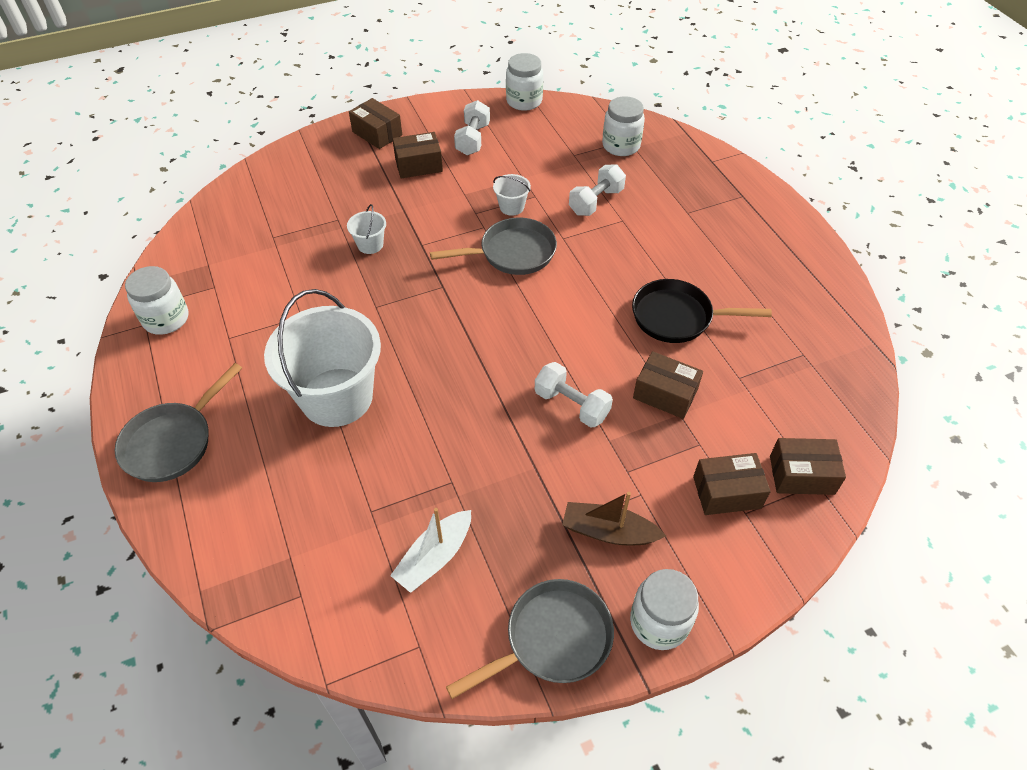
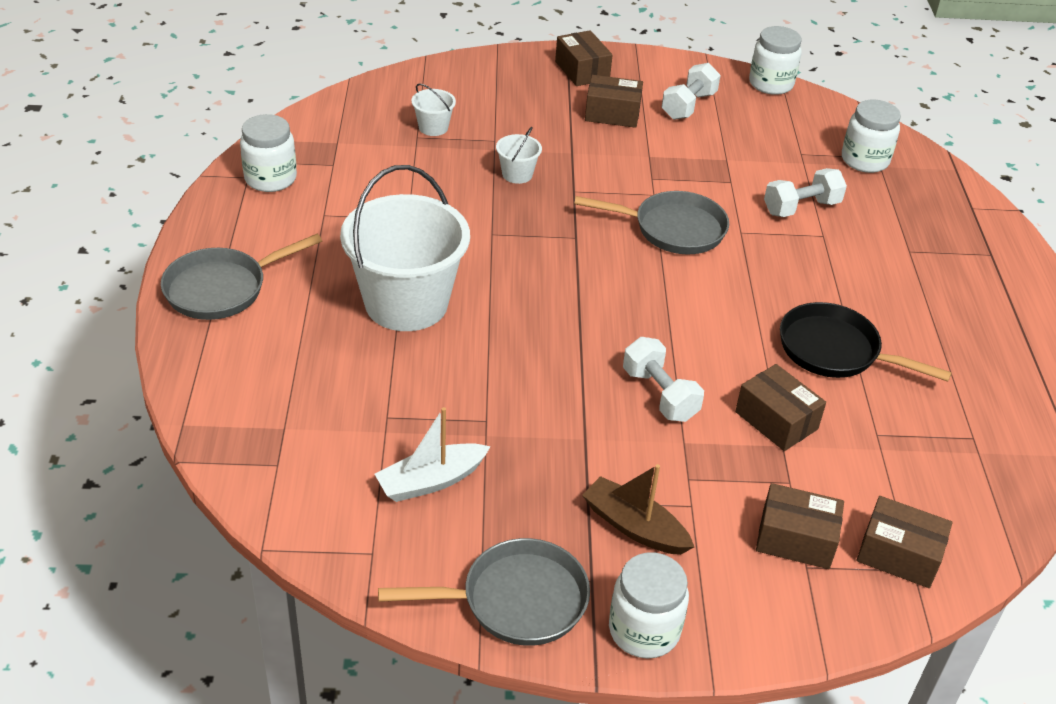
camera: 20 degrees right, 10 degrees down
(511, 207) = (697, 184): white bucket -> white bucket (433, 127)

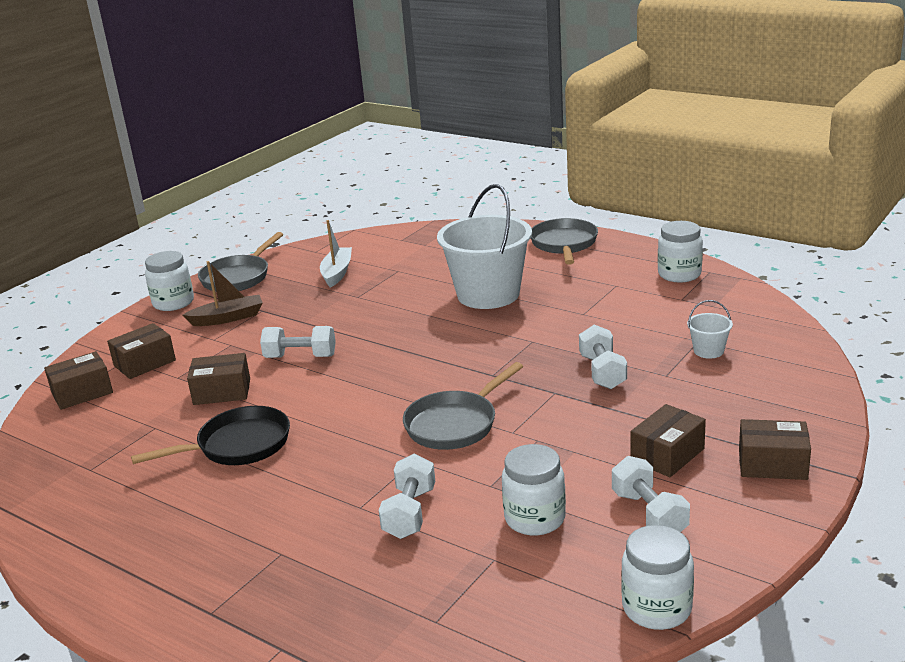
camera: 130 degrees right, 15 degrees down
(517, 174) = (602, 372): white bucket -> white dumbbell
(864, 160) = (438, 606): white jar -> white jar (535, 518)

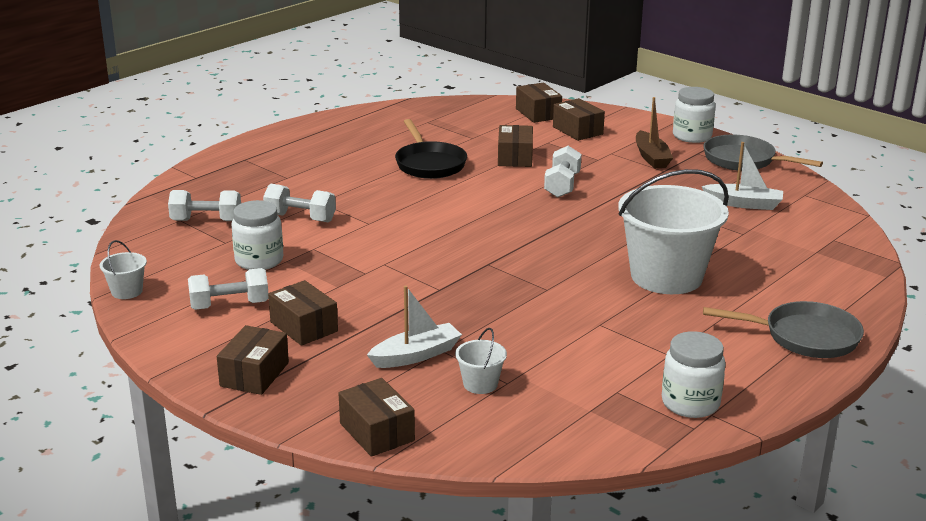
camera: 95 degrees right, 0 degrees up
(455, 424) = (411, 241): grey pan -> none
(602, 372) = (465, 317): white dumbbell -> white dumbbell (206, 221)
(656, 608) = (127, 291): white jar -> white bucket
(682, 385) = (416, 355): none -> white boat
(812, 384) = (377, 432): none -> brown box

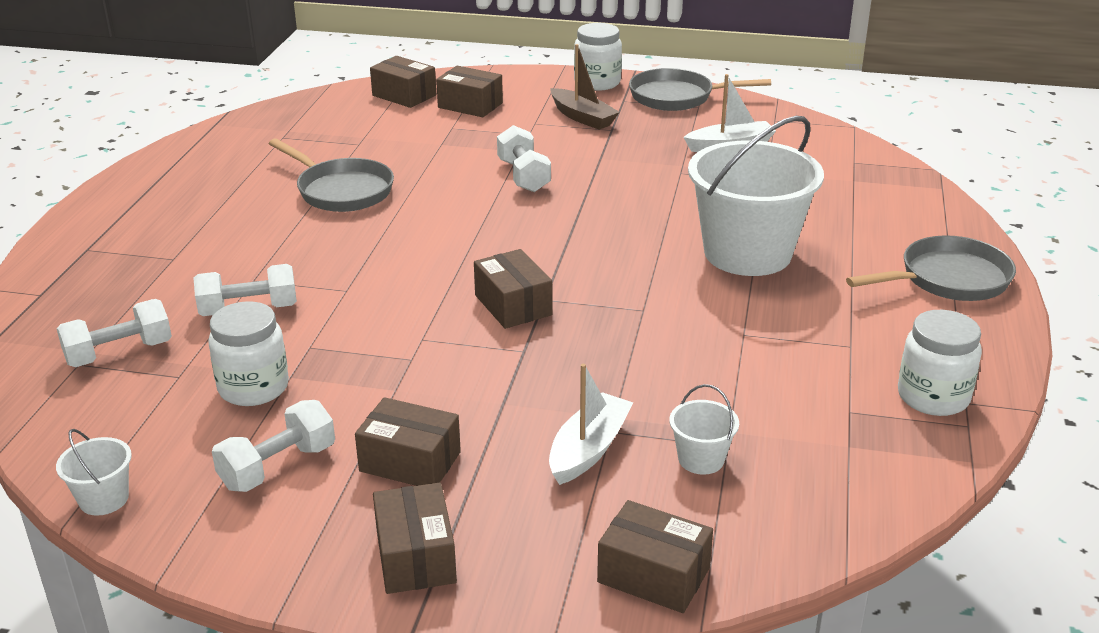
camera: 30 degrees left, 5 degrees up
(429, 164) = (341, 191): black pan -> grey pan
(515, 157) = (434, 156): brown box -> brown box (513, 305)

